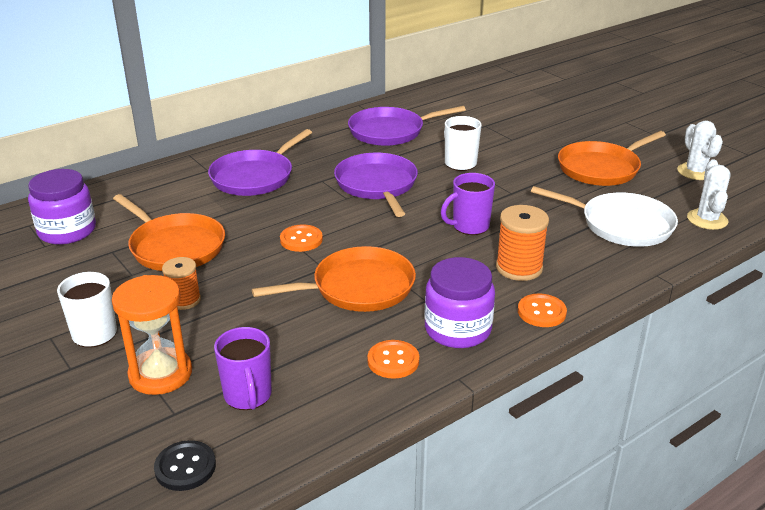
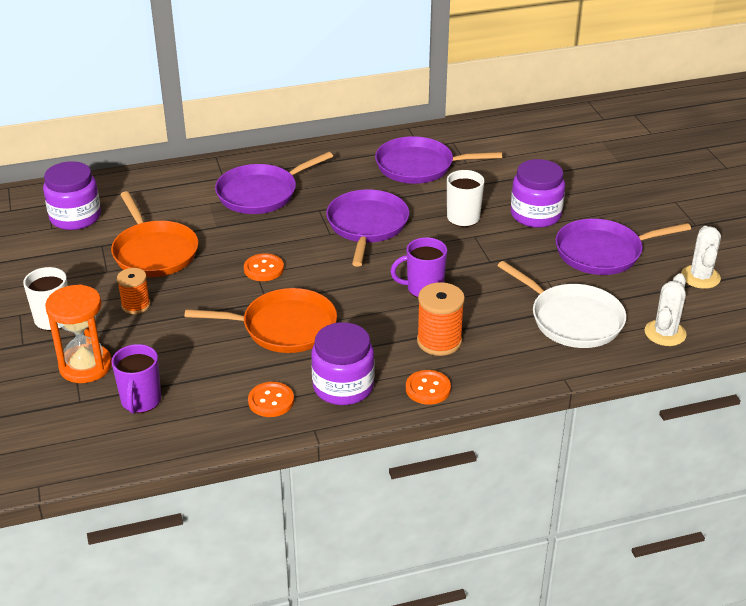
camera: 20 degrees right, 5 degrees up
(185, 467) = (66, 445): black button -> none
(521, 150) = (535, 215): none -> purple jar
(601, 168) = (603, 252): orange pan -> purple pan

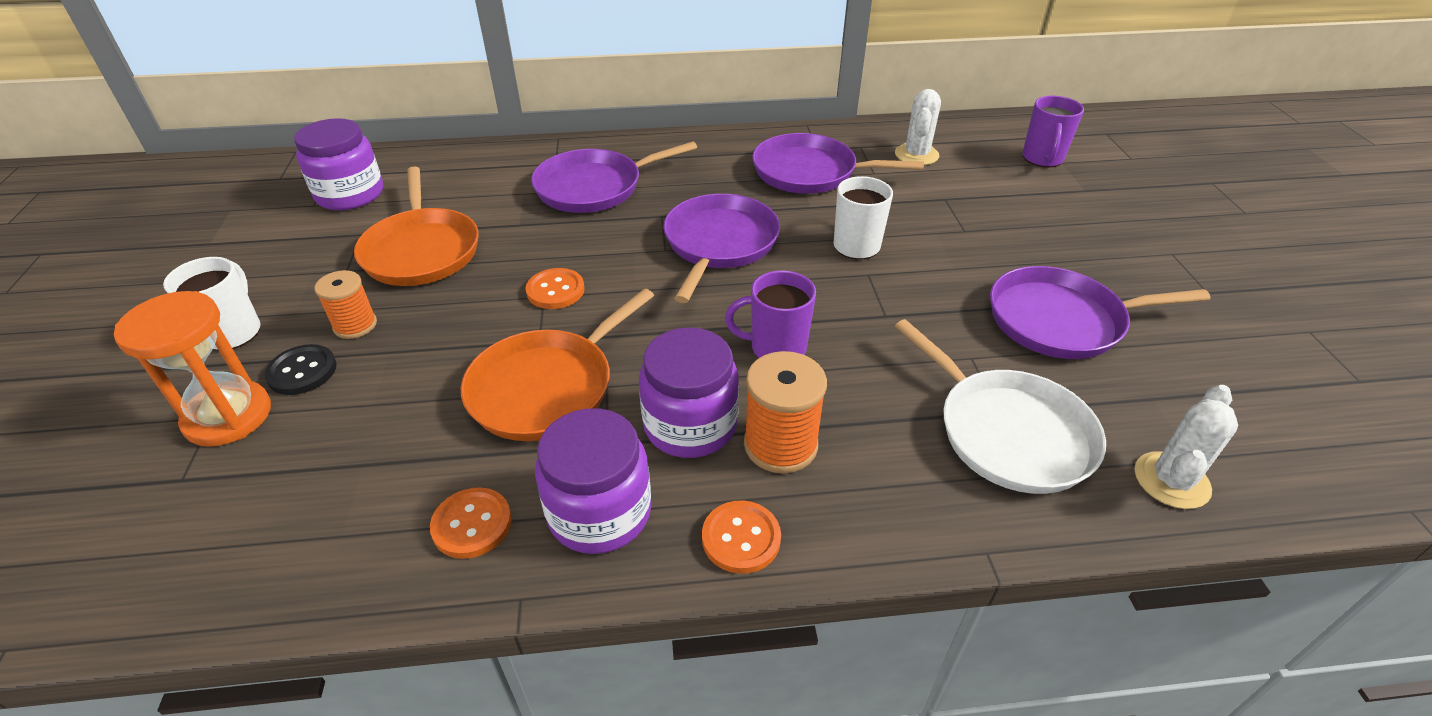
camera: 10 degrees right, 5 degrees up
(117, 336) = (302, 371): none -> black button
(140, 401) = (270, 494): purple mug -> purple mug (1042, 159)
(284, 327) = (547, 387): orange pan -> orange pan turned 120 degrees clockwise
(535, 215) = (962, 252): purple jar -> purple jar (690, 425)
(700, 277) = (1225, 380): white cactus -> white cactus (916, 155)

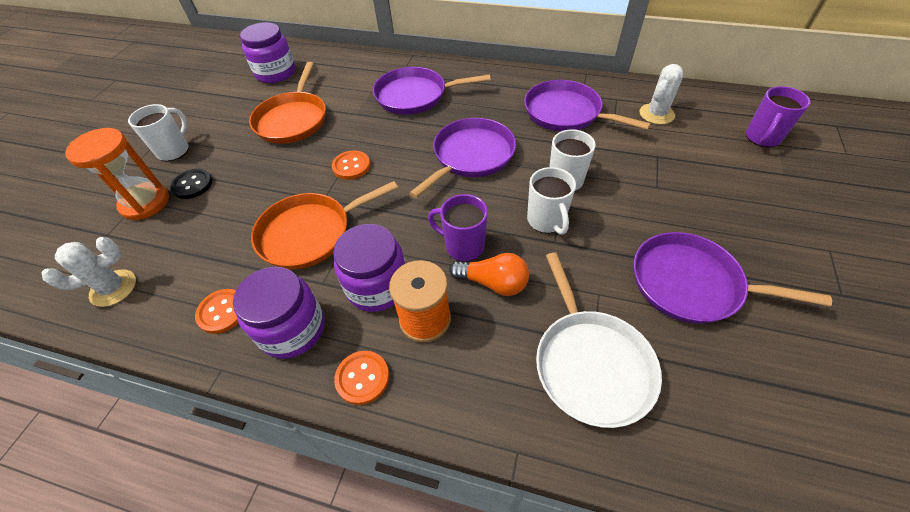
camera: 25 degrees right, 10 degrees up
(355, 325) = (233, 162): orange spool -> none
(840, 379) = (493, 283): none -> orange light bulb
(861, 295) = (546, 221): none -> white mug
(1171, 480) = (700, 450): white cactus -> white cactus (113, 288)

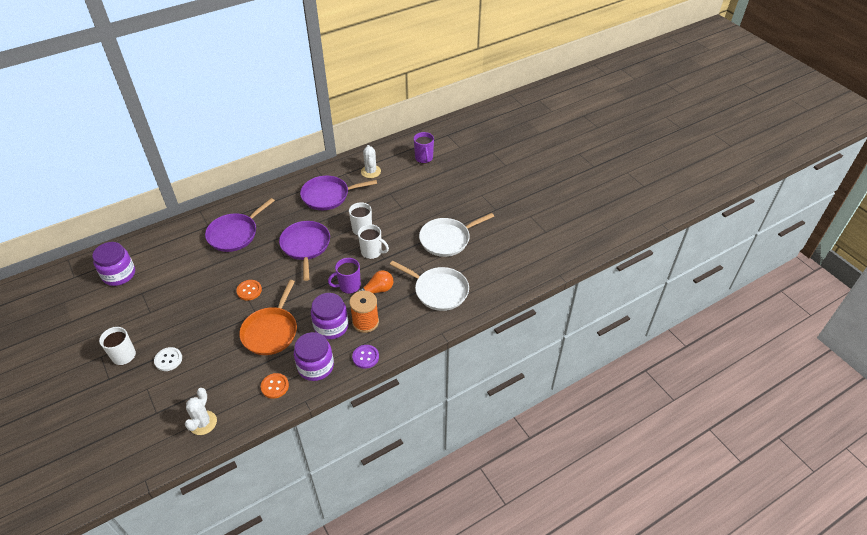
camera: 50 degrees left, 5 degrees down
(145, 203) = (153, 386): orange hourglass -> none
(192, 185) = (168, 360): black button -> white button
(293, 120) = (177, 291): orange pan -> none
(362, 378) = (365, 357): orange button -> purple button
(691, 284) = (447, 239): purple pan -> white pan

